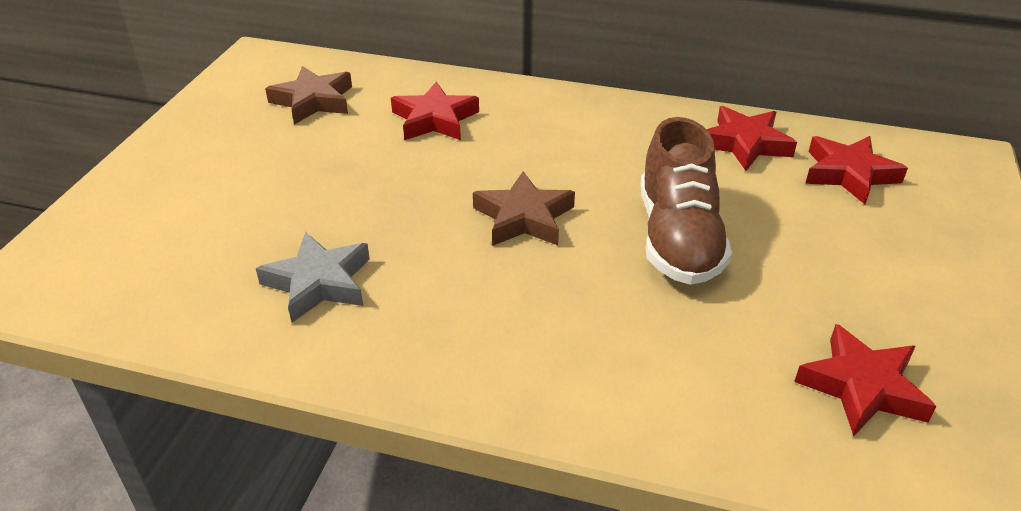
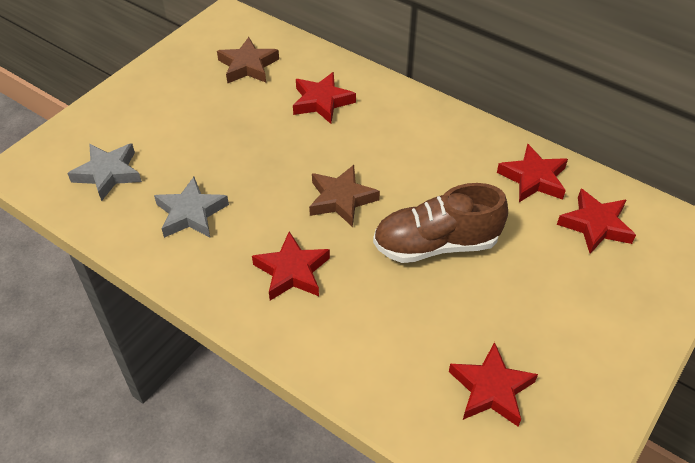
camera: 20 degrees right, 10 degrees up
(164, 263) = (108, 173): none -> grey star
(506, 317) = (292, 271): none -> red star
(678, 239) = (436, 244): brown shoe -> brown shoe turned 60 degrees clockwise

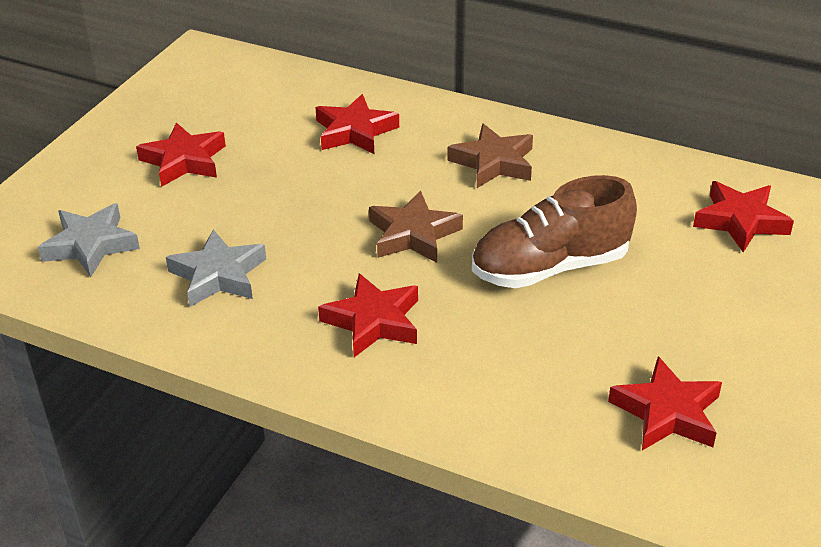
camera: 10 degrees left, 10 degrees down
(248, 66) = (244, 103): brown star -> brown star (493, 163)
(533, 178) = (649, 181): red star -> red star (184, 161)

